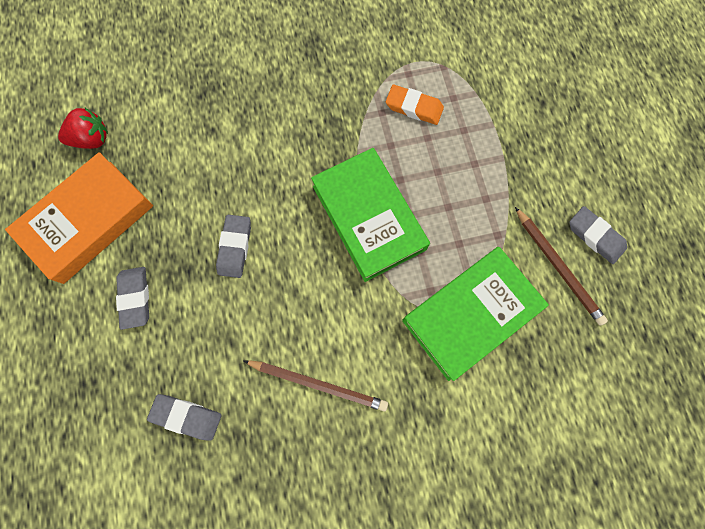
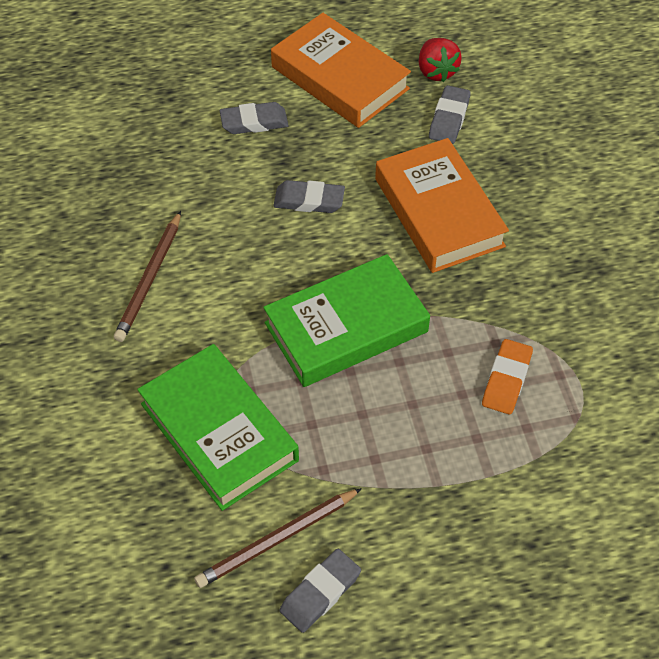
camera: 90 degrees right, 20 degrees down
(186, 416) = (128, 171): grey eraser -> grey eraser (449, 118)
(254, 145) = (439, 212): none -> orange book

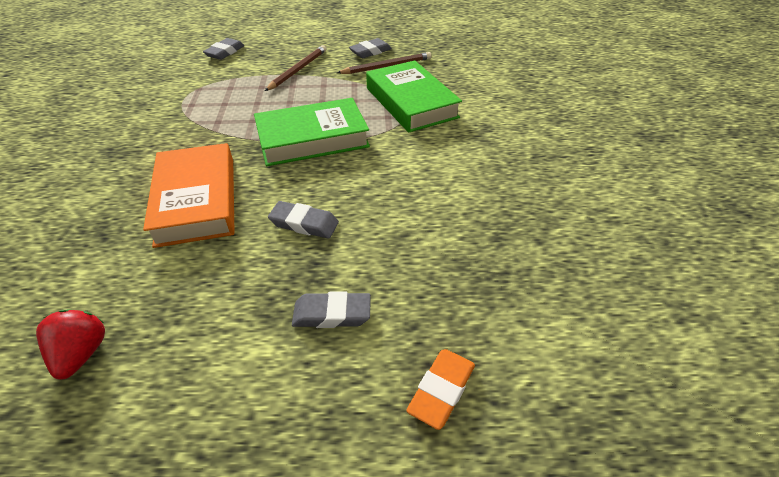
camera: 170 degrees left, 10 degrees down
(150, 279) = (454, 182): brown pencil -> brown pencil (298, 70)
(340, 78) = (205, 363): orange book -> none
(449, 118) = (118, 287): grey eraser -> grey eraser (225, 52)
(506, 380) = (225, 106): orange eraser -> orange eraser (441, 390)

